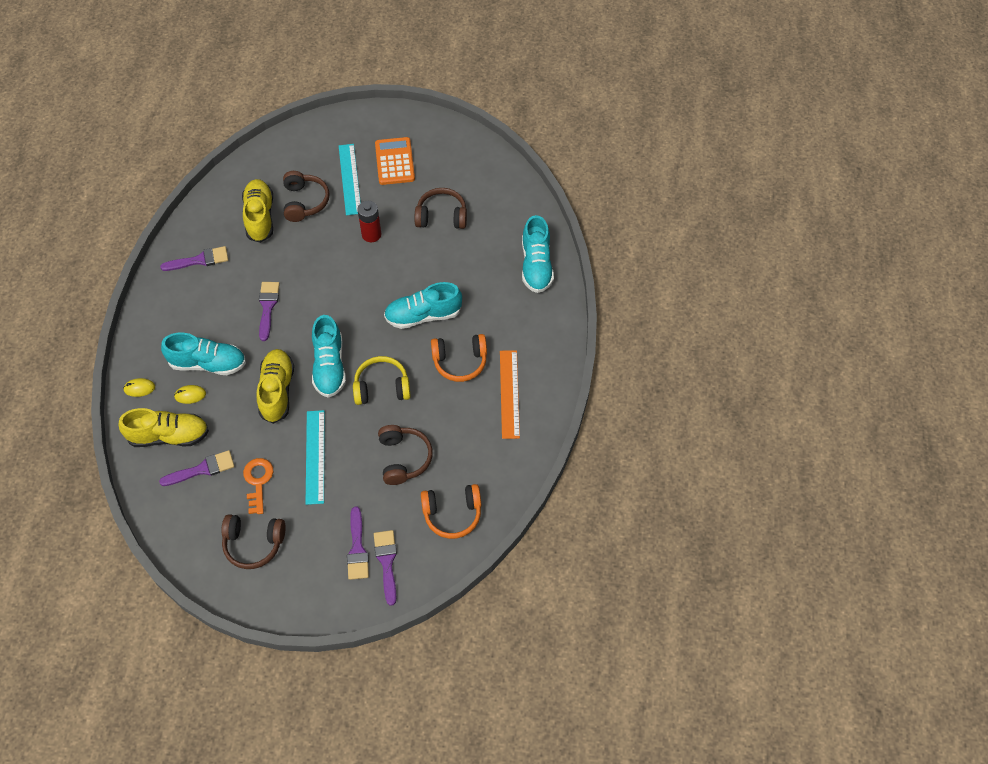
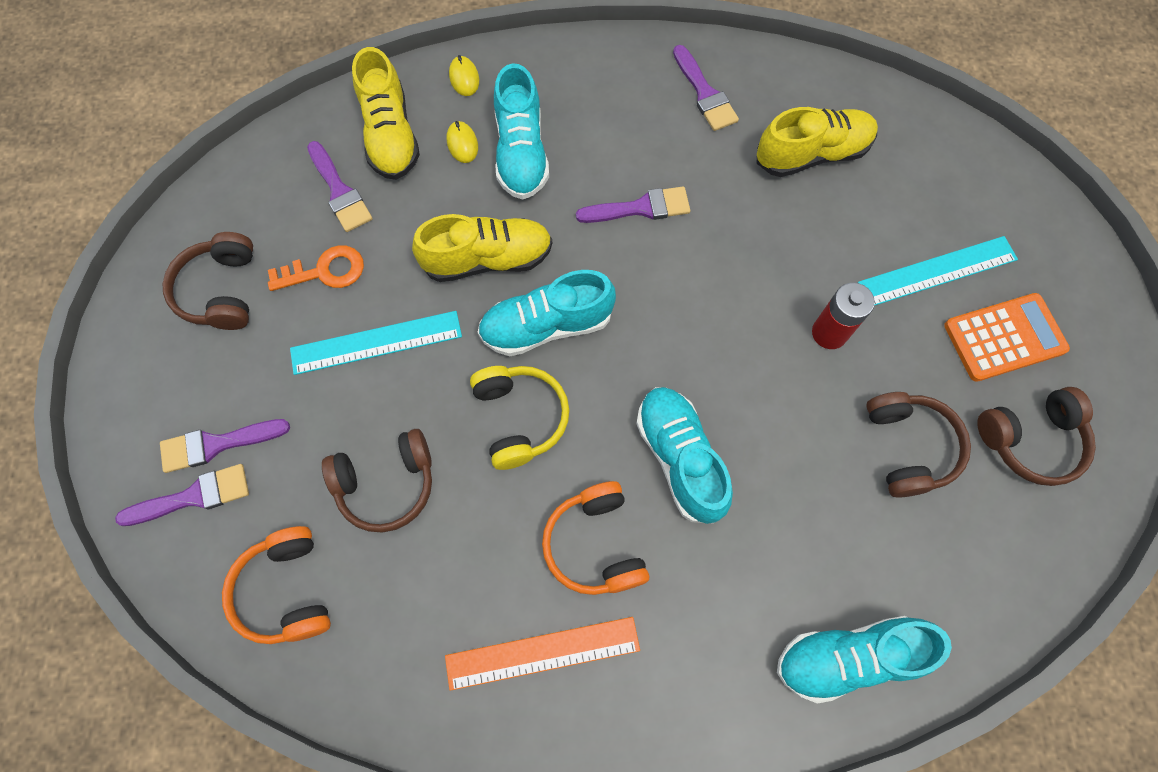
camera: 80 degrees right, 10 degrees up
(304, 202) = (864, 212): brown headphones -> brown headphones (1030, 440)

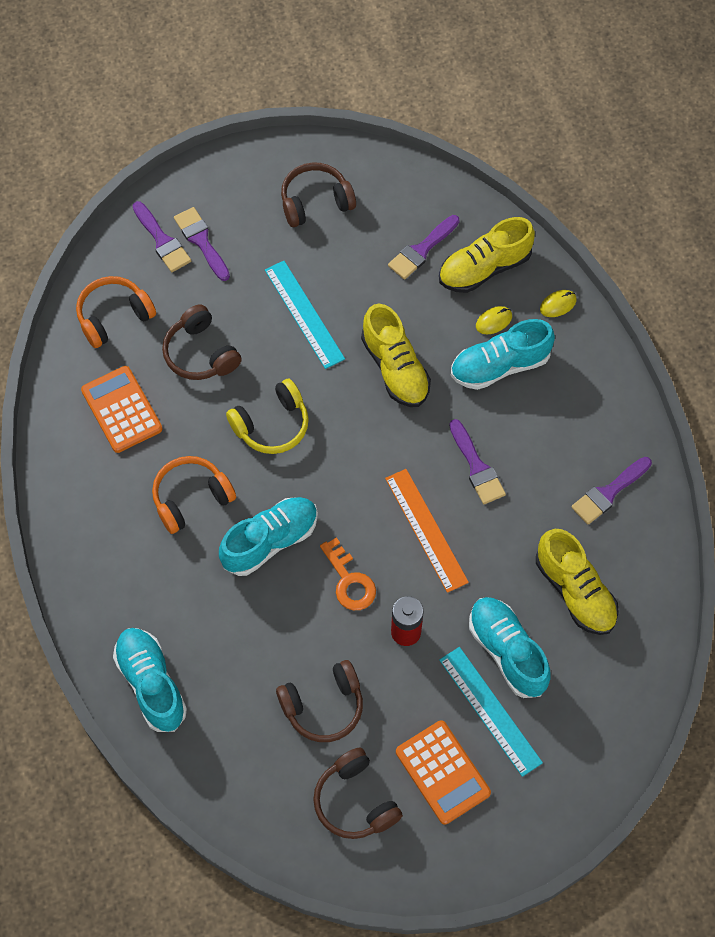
camera: 75 degrees right, 5 degrees down
(325, 271) = (351, 262): orange key -> orange key (349, 581)
(436, 611) = (122, 410): none -> orange calculator
(542, 653) = (109, 483): orange ruler -> orange ruler (426, 530)
(546, 326) = (351, 424): turquoise shoe -> turquoise shoe (507, 651)

